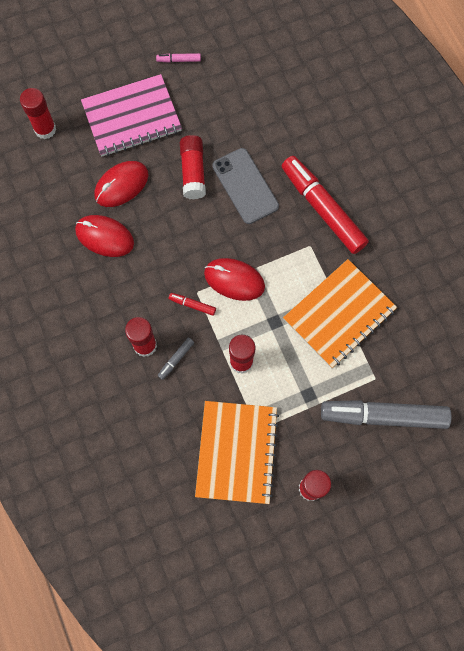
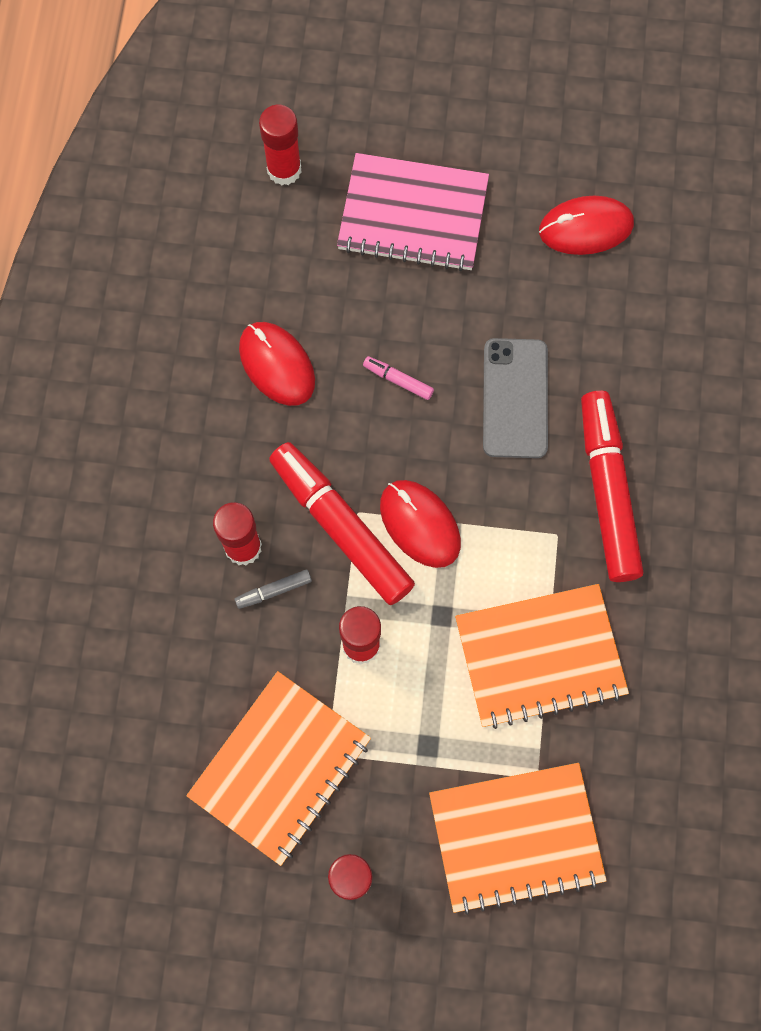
camera: 30 degrees right, 0 degrees up
(121, 185) = (342, 304): red mouse -> red mouse (585, 228)
(179, 60) = (527, 166): pink marker -> pink marker (398, 380)
(192, 305) = (341, 527): red marker -> red marker, size x2.49
(193, 172) = (453, 338): red glue stick -> none
(383, 416) = (516, 837): grey marker -> orange notebook

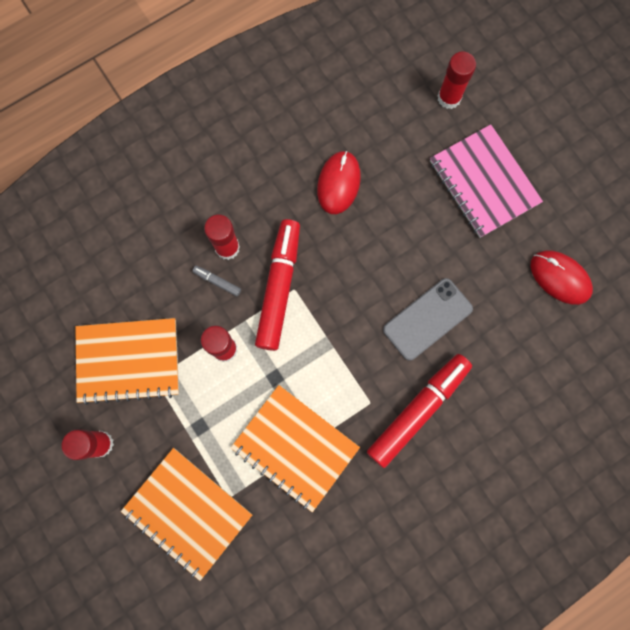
camera: 50 degrees right, 5 degrees up
(398, 380) = (384, 250): pink marker -> none
(420, 524) = (314, 326): red mouse -> none

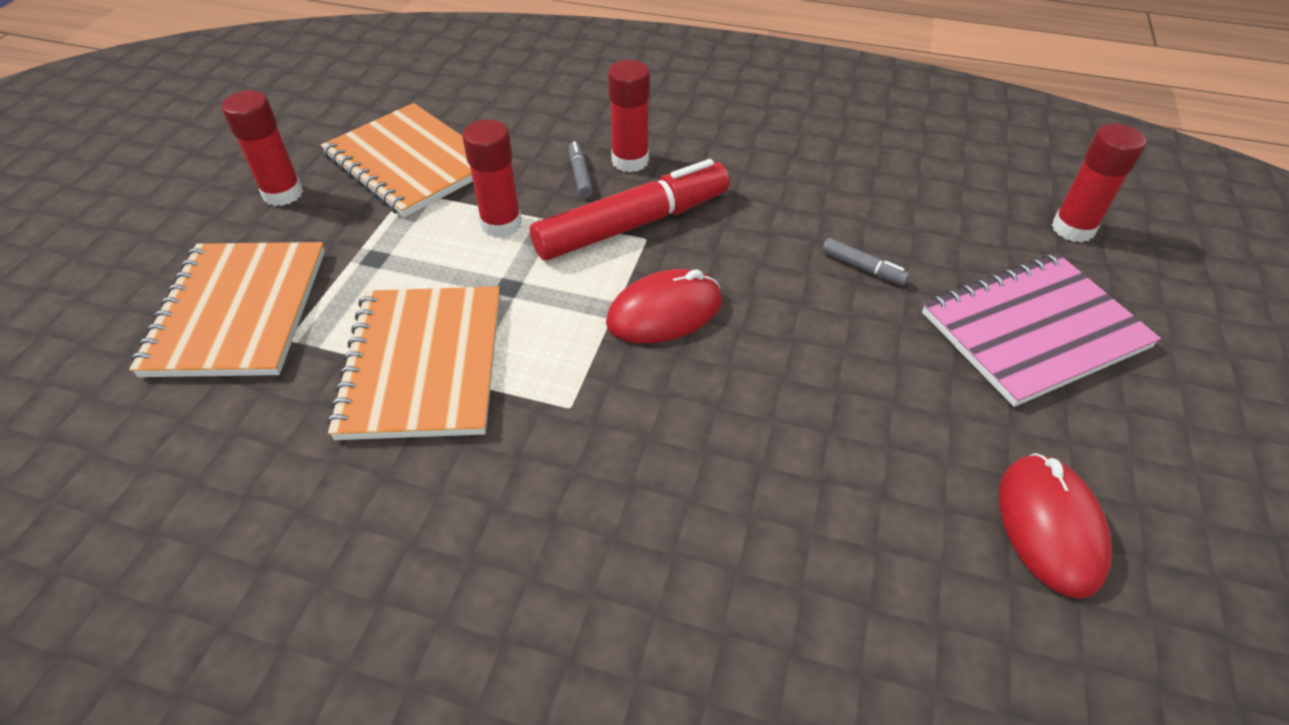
camera: 50 degrees right, 30 degrees down
(338, 183) = (825, 200): red mouse -> red mouse (664, 312)
(394, 212) = (863, 268): none -> grey marker
(418, 410) = (616, 474): red marker -> none
(427, 319) = (767, 394): grey phone -> none
(483, 182) = (1033, 330): pink notebook -> pink notebook turned 45 degrees clockwise

